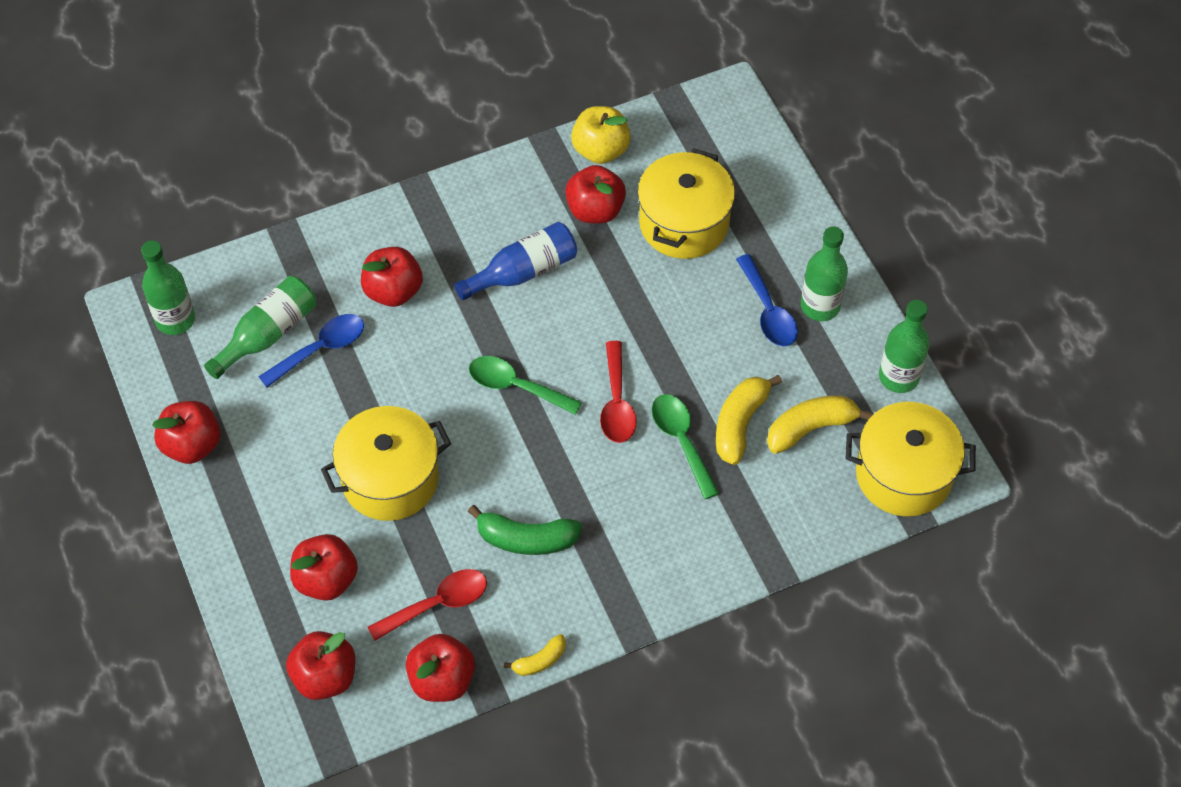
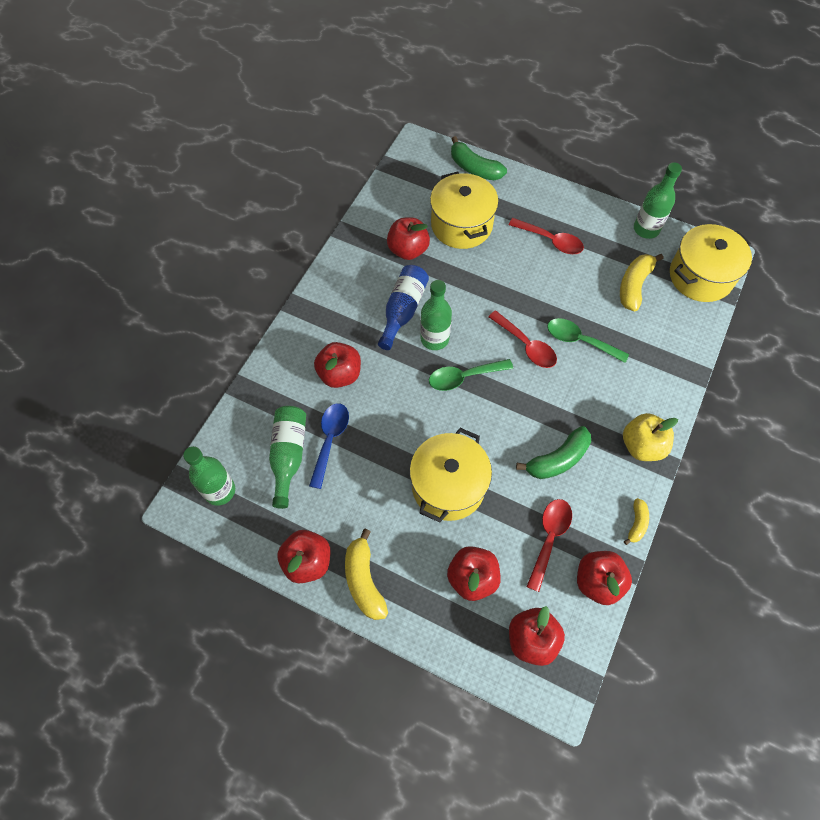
camera: 40 degrees left, 5 degrees up
(600, 150) = (378, 216): yellow apple -> yellow apple (642, 446)
(740, 424) = (598, 309): yellow banana -> yellow banana (364, 580)
(768, 168) = (474, 168): none -> green banana
(768, 311) = (551, 240): blue spoon -> red spoon
(820, 306) = (572, 220): green bottle -> green bottle (434, 339)

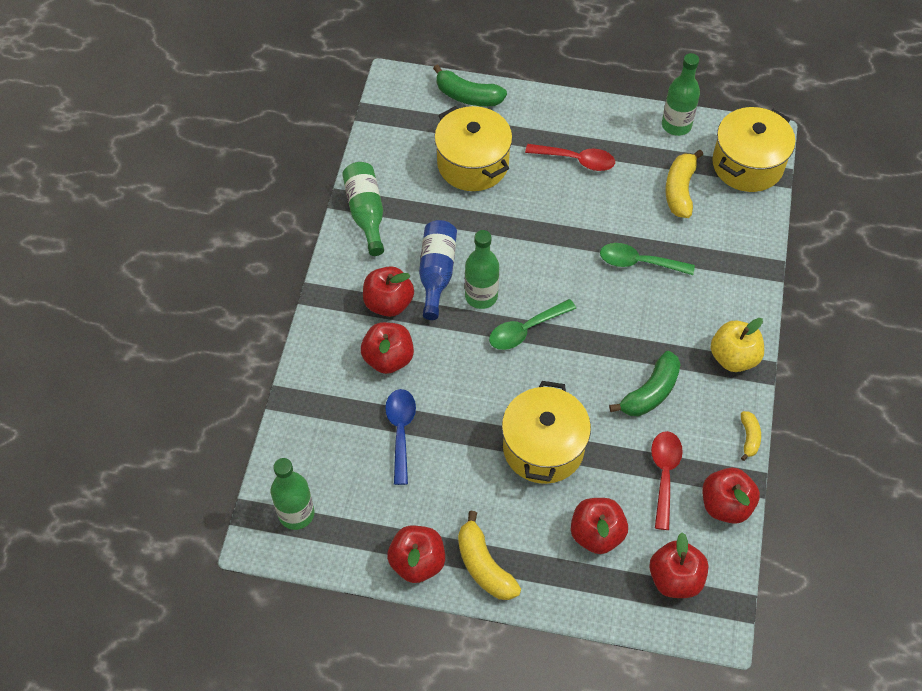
camera: 15 degrees left, 5 degrees down
(288, 455) = (360, 458): green bottle -> green bottle (366, 213)
(408, 250) = (421, 205): red apple -> red apple (388, 303)
(526, 345) = (583, 280): red spoon -> none

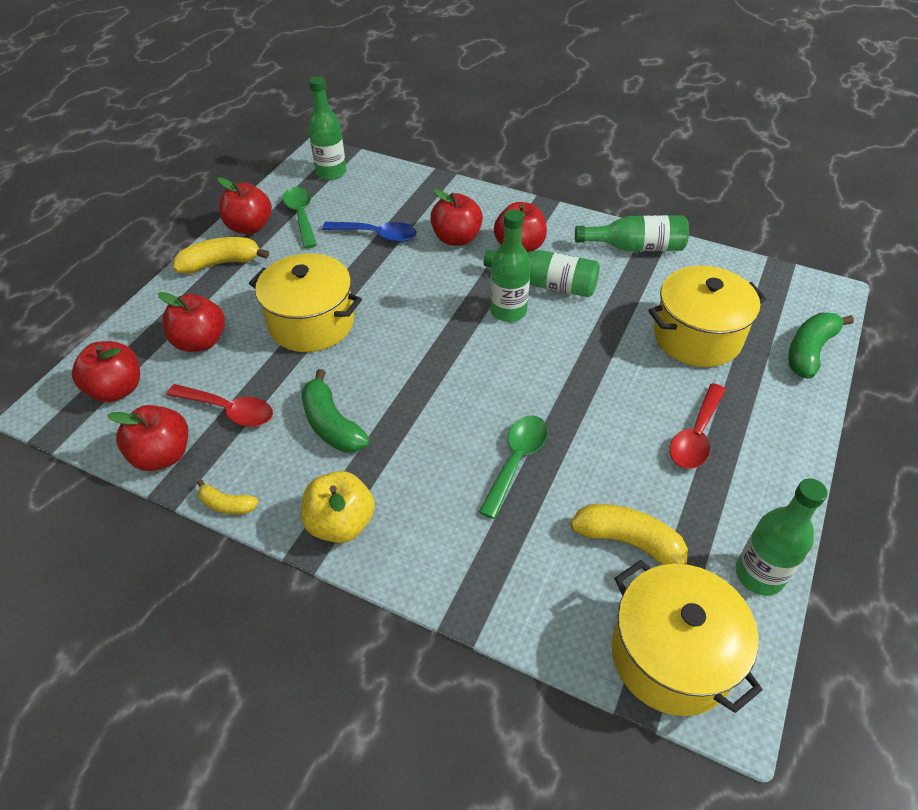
camera: 105 degrees right, 10 degrees down
(436, 273) = (547, 284): blue bottle -> green bottle
(525, 330) = (454, 337): green spoon -> green spoon (301, 216)

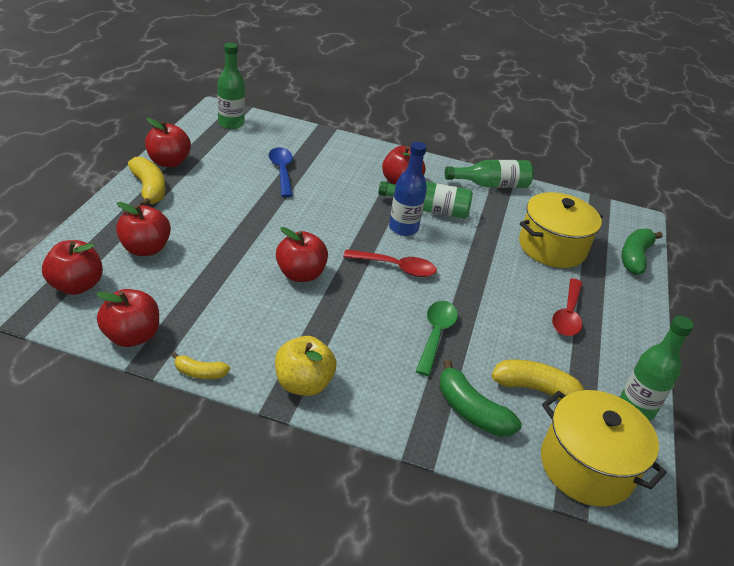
camera: 15 degrees left, 10 degrees down
(220, 263) = (149, 189): yellow banana -> yellow banana turned 90 degrees clockwise
(229, 410) = (184, 301): red spoon -> red spoon (396, 267)
(301, 216) = (212, 155): green spoon -> none
(311, 323) = (241, 235): yellow pot -> none
(332, 424) = (277, 311): green banana -> green banana (471, 411)
(377, 235) = (282, 171): blue spoon -> blue spoon turned 105 degrees counterclockwise
(456, 238) = (348, 175): red apple -> red apple (300, 274)
(508, 311) = (403, 228): green bottle -> blue bottle

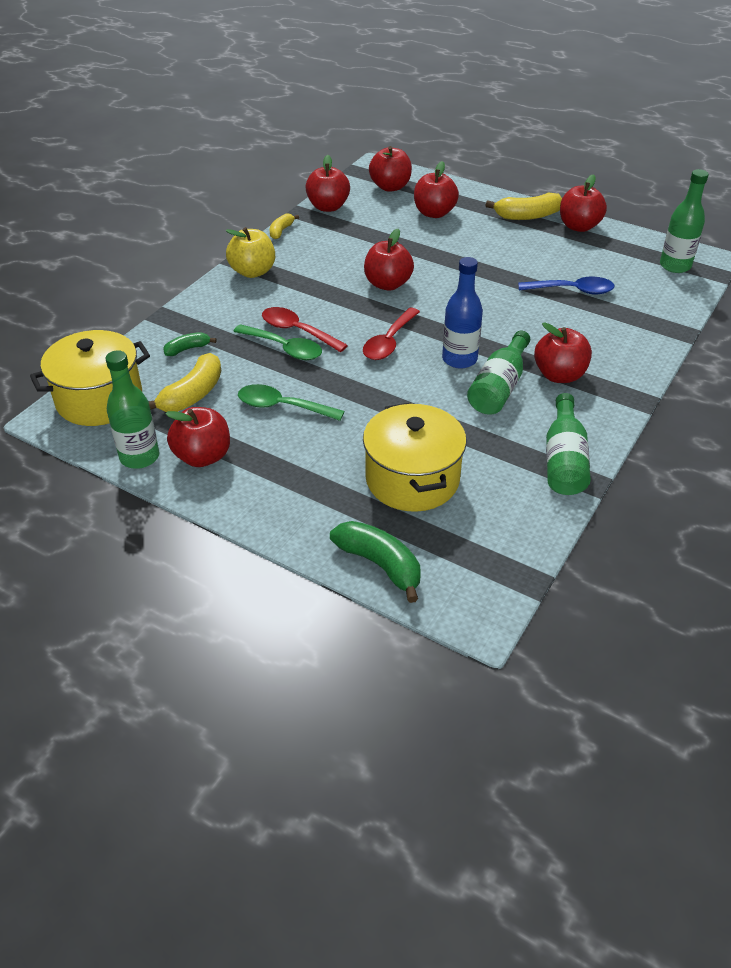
camera: 110 degrees right, 5 degrees up
(471, 411) = (187, 349): green banana -> green banana, size x0.57
(517, 324) = (282, 407): none -> green spoon
(567, 315) = (284, 451): red spoon -> red spoon (297, 331)
(606, 364) = (203, 456): none -> red apple

